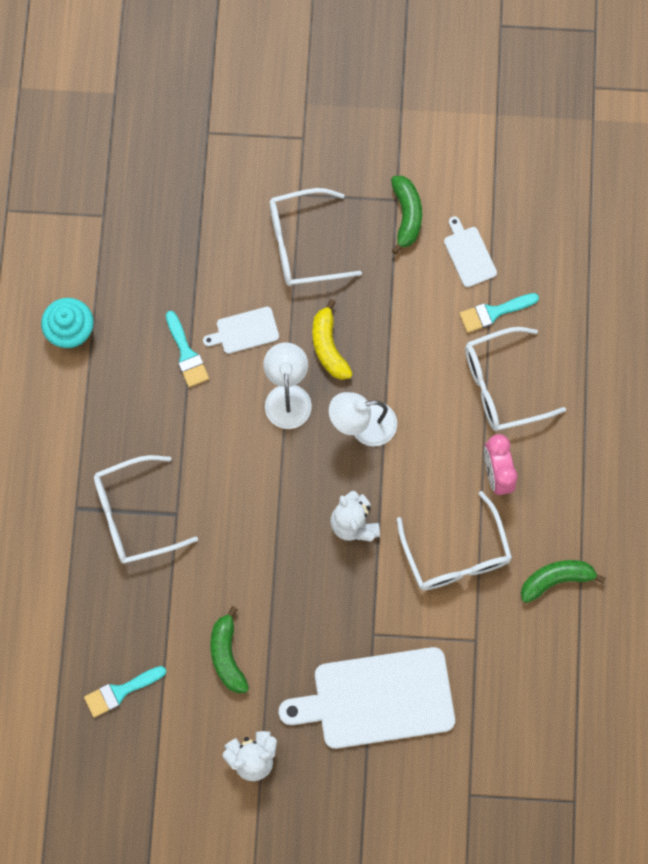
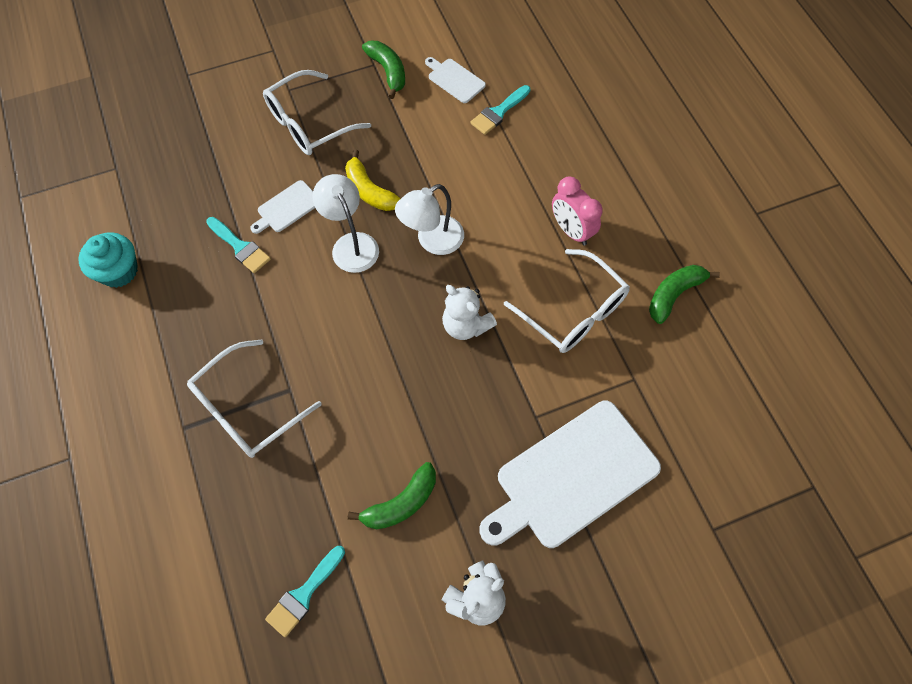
camera: 25 degrees left, 10 degrees down
(227, 655) = (401, 503): green banana -> green banana turned 90 degrees counterclockwise
(501, 385) = (536, 162): white glasses -> none

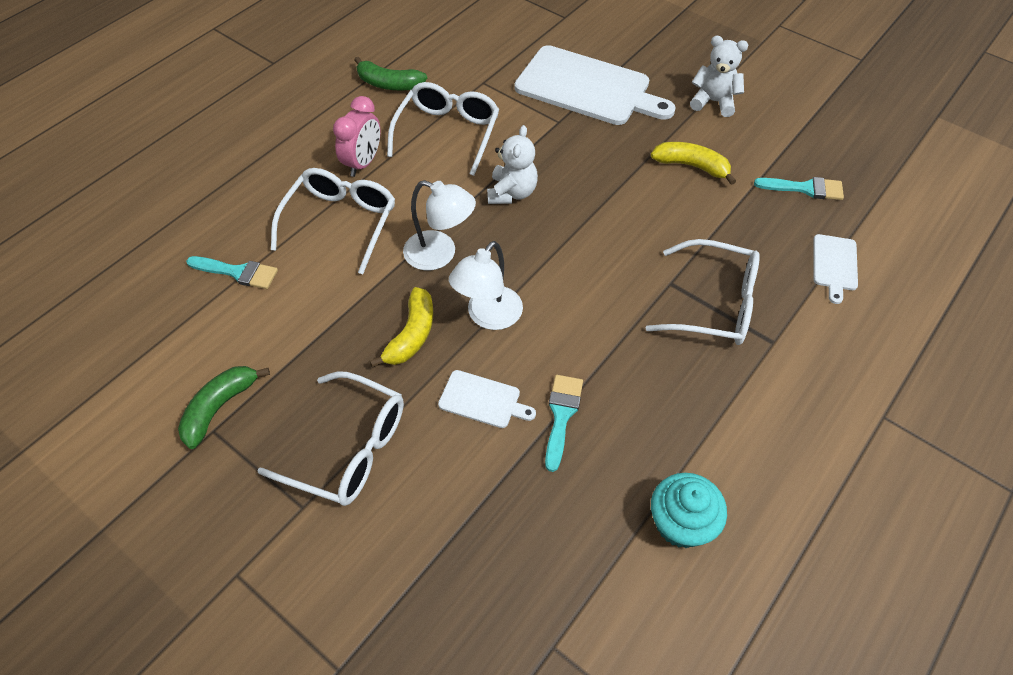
camera: 120 degrees left, 10 degrees down
(401, 503) = (691, 166): green banana -> yellow banana
(454, 80) = (204, 333): white cutting board -> white cutting board (835, 265)
(510, 190) = (341, 222): none -> white glasses

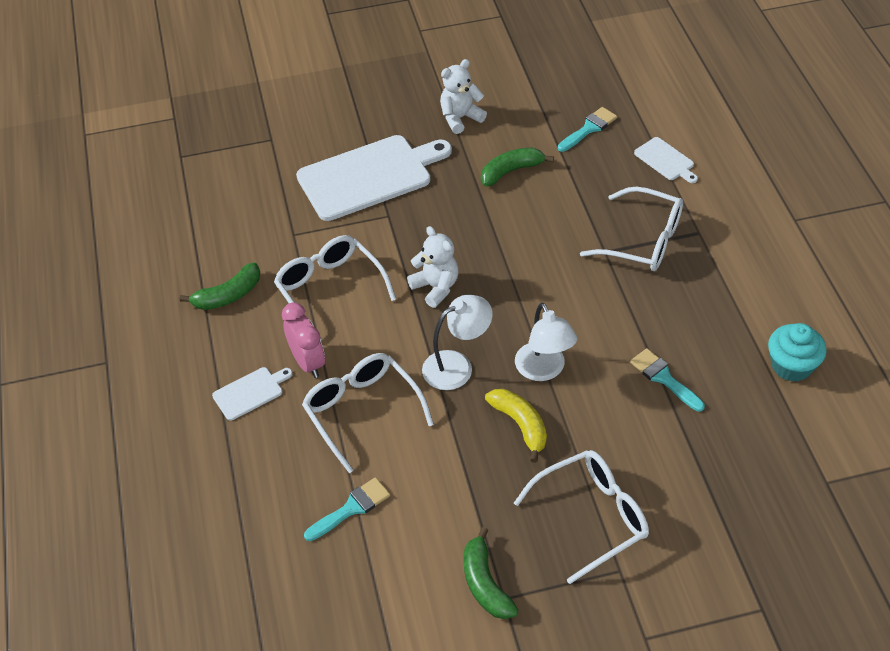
camera: 50 degrees left, 5 degrees down
(482, 400) = (615, 415): white cutting board -> white cutting board (250, 392)
(691, 166) = (511, 171): yellow banana -> green banana
(714, 304) = (643, 241): white glasses -> white glasses turned 60 degrees clockwise

